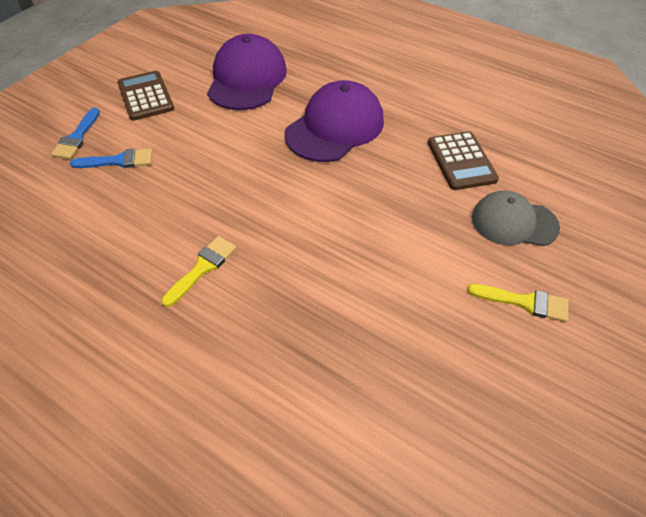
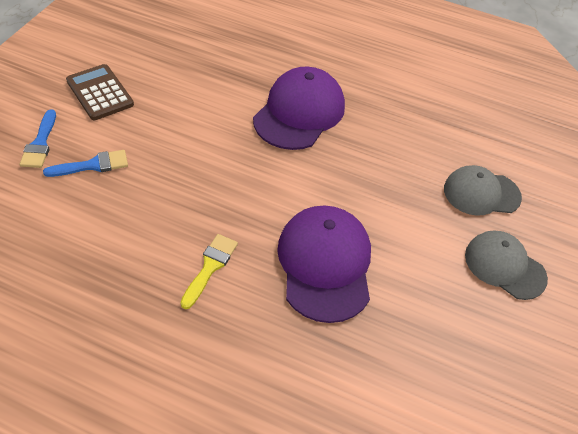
camera: 15 degrees left, 0 degrees up
(247, 79) = (199, 67): purple cap -> purple cap (325, 264)
(461, 161) = (423, 138): brown calculator -> none
(524, 302) = (504, 266): yellow brush -> grey cap

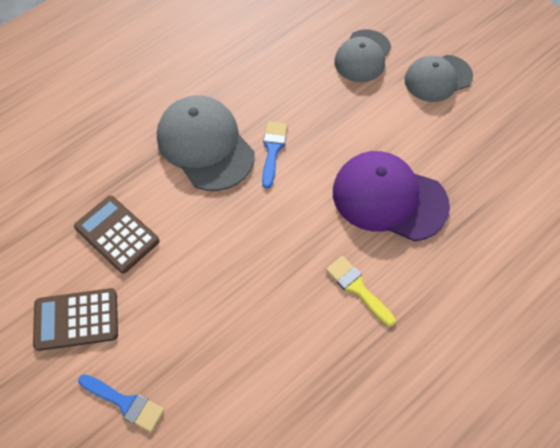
camera: 60 degrees left, 10 degrees up
(92, 165) = (184, 356): blue brush -> blue brush (273, 150)
(184, 89) = (117, 234): none -> brown calculator
(299, 112) = (205, 145): purple cap -> grey cap

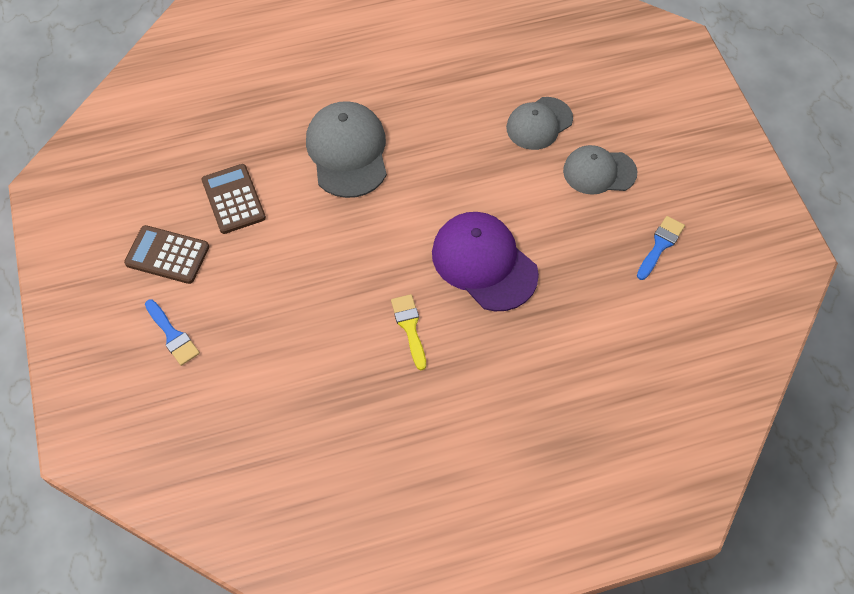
camera: 25 degrees right, 0 degrees up
(273, 150) = (404, 179): blue brush -> blue brush (660, 245)

